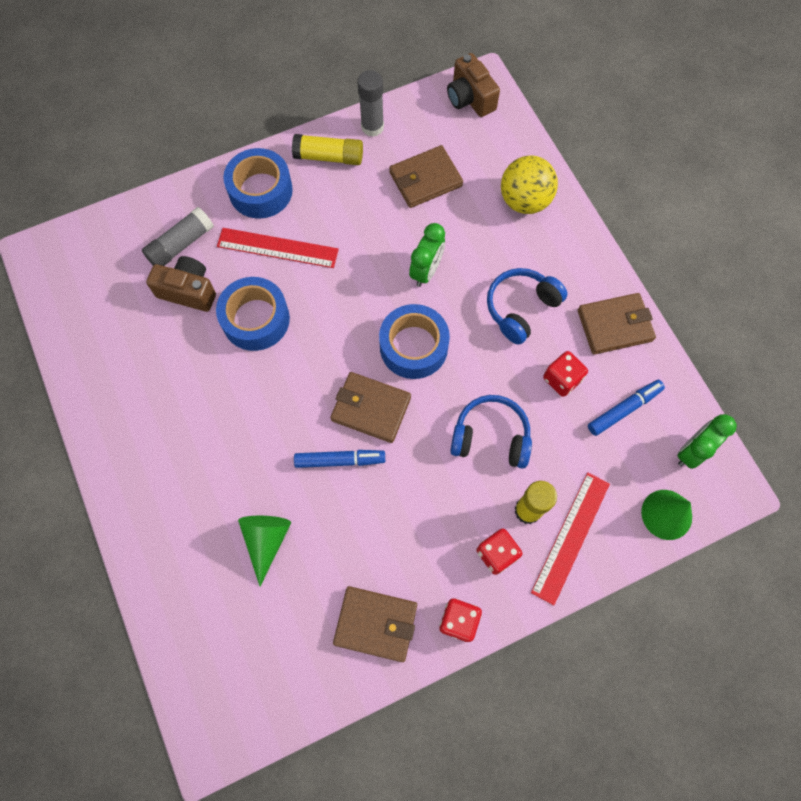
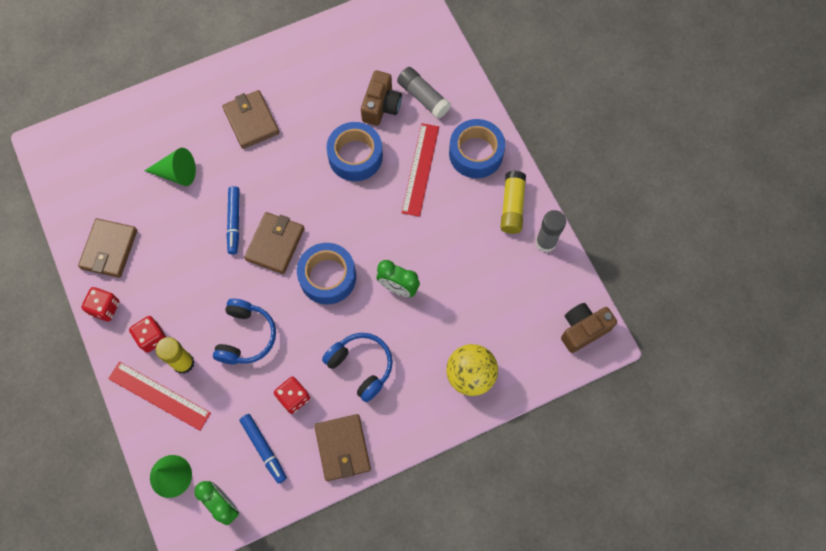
camera: 90 degrees right, 0 degrees up
(425, 179) = (491, 288): brown wallet -> brown wallet (251, 121)

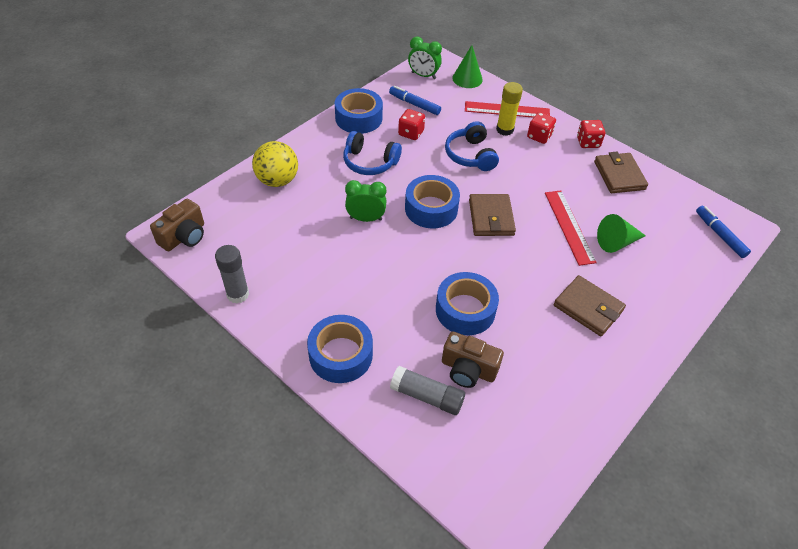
camera: 155 degrees right, 20 degrees down
(234, 222) = (537, 222): blue marker -> blue marker (720, 235)
(342, 448) = (358, 118): brown wallet -> blue tape
(381, 106) = (468, 369): brown camera -> brown camera turned 60 degrees counterclockwise
(420, 169) = (393, 319): red ruler -> red ruler (569, 226)
(512, 206) = (283, 315): yellow glue stick -> none

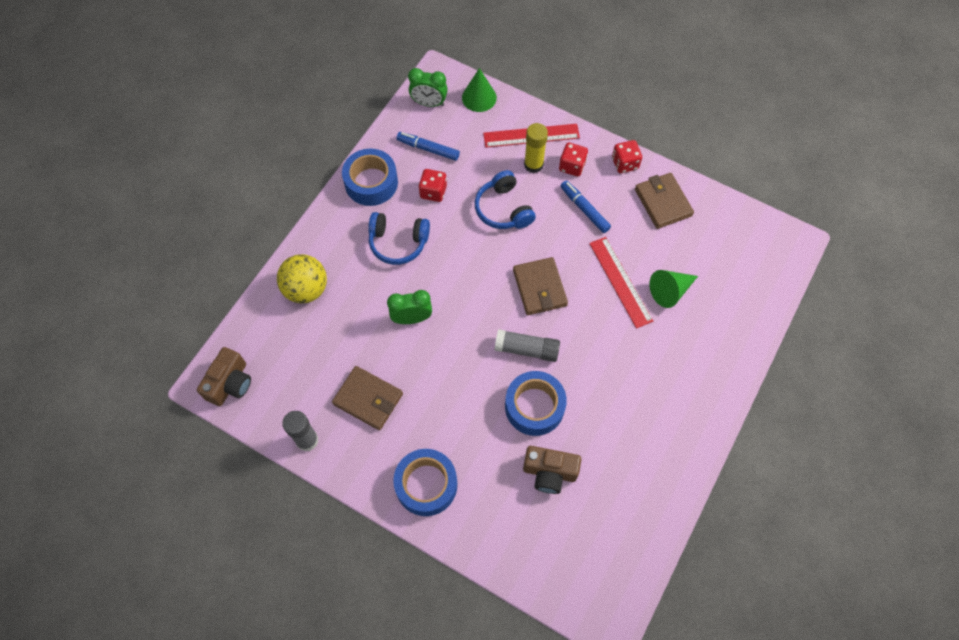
camera: 10 degrees left, 15 degrees up
(427, 396) = (517, 510): grey glue stick -> grey glue stick (527, 349)
(431, 208) = (476, 290): blue tape -> none
(588, 308) = (652, 377): brown wallet -> brown wallet (368, 399)
(720, 235) = (771, 258): blue marker -> blue marker (584, 209)

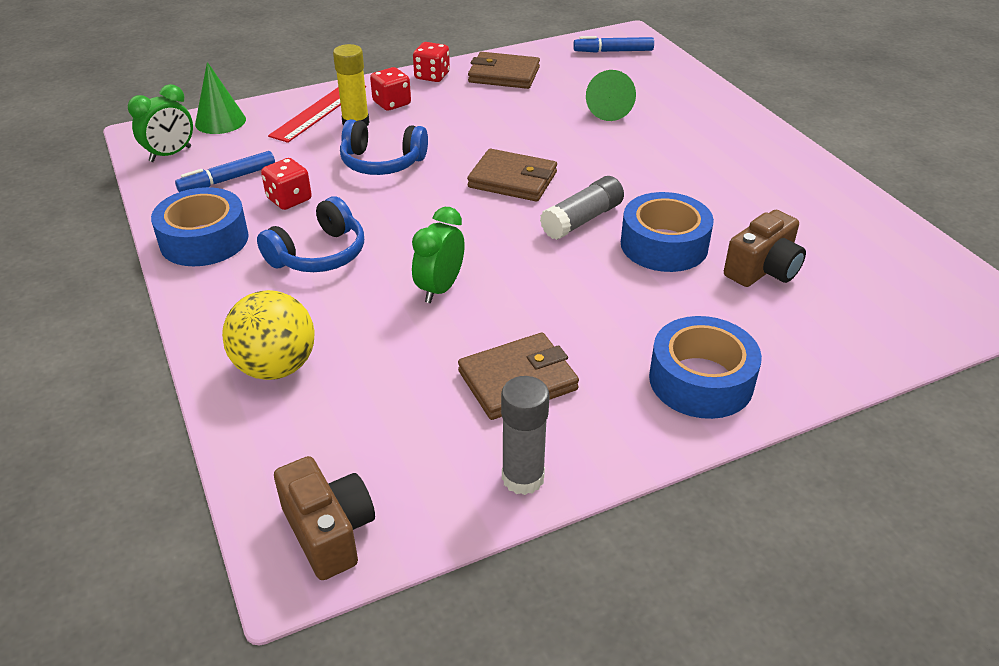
camera: 55 degrees left, 25 degrees down
(584, 209) = (452, 116): blue marker -> blue marker (613, 51)
(620, 281) = (565, 130): red ruler -> none

